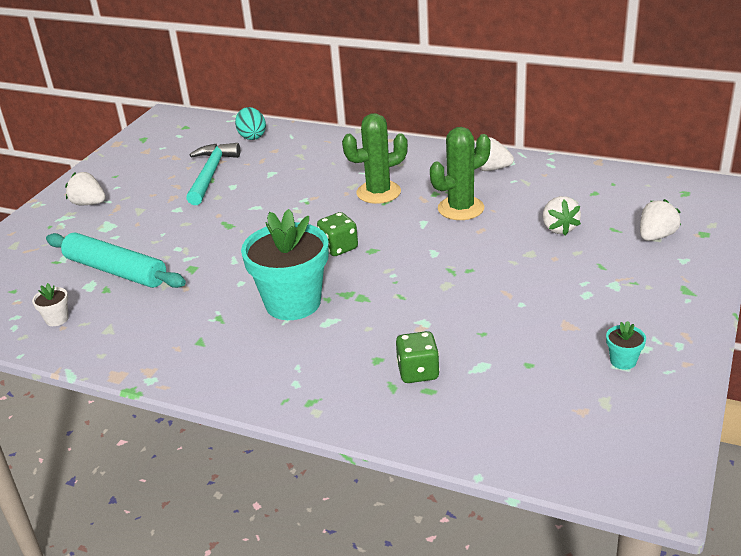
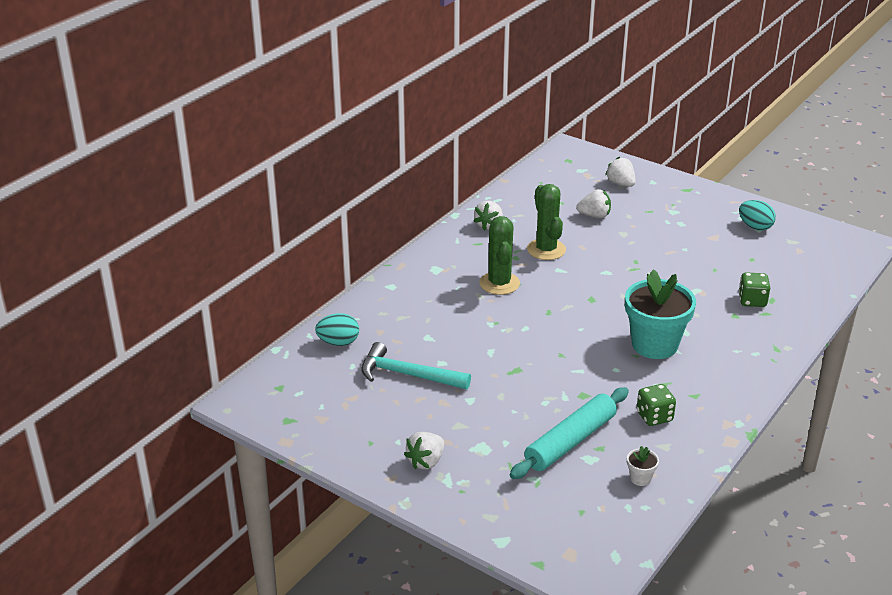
camera: 80 degrees left, 0 degrees up
(338, 248) = (581, 314): green dice -> green dice (654, 417)
(623, 361) = (755, 227): turquoise flower pot -> turquoise egg

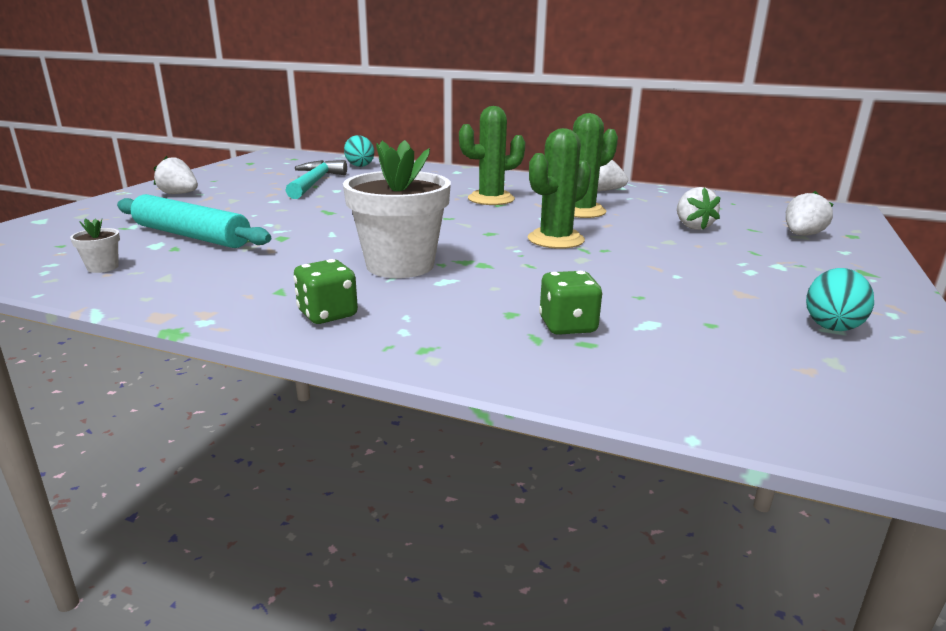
camera: 75 degrees right, 10 degrees down
(612, 275) = (555, 239): none -> green cactus
(654, 345) = (400, 265): turquoise flower pot -> white flower pot
(654, 417) = (231, 270): green dice -> green dice (327, 314)

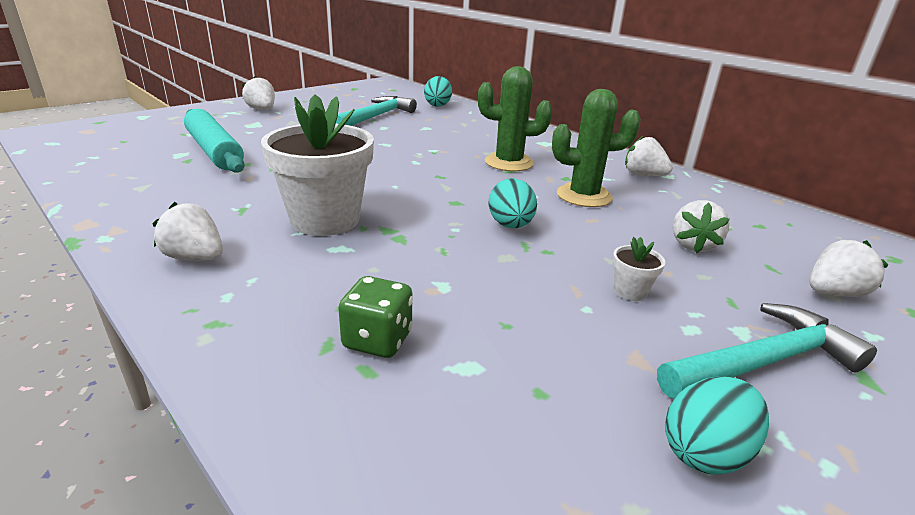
camera: 25 degrees right, 5 degrees up
(103, 267) = (117, 167): white flower pot -> white flower pot (630, 291)
(327, 314) = (195, 258): green dice -> white strawberry
(555, 239) = (510, 225): green cactus -> turquoise egg
(808, 277) = (764, 362): none -> turquoise hammer

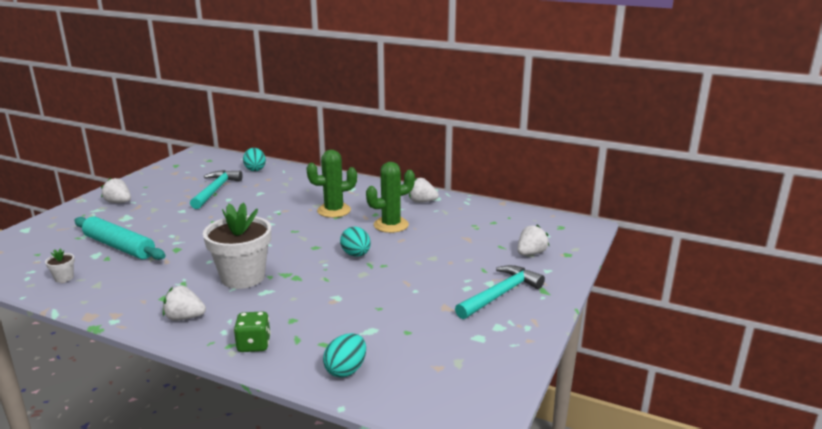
camera: 20 degrees left, 5 degrees down
(377, 340) = (320, 331): green dice -> green dice (254, 345)
(630, 291) = (434, 277): white flower pot -> white flower pot (64, 278)
(692, 245) = (459, 243): white strawberry -> none
(705, 452) = (480, 335): turquoise egg -> turquoise egg (346, 370)

